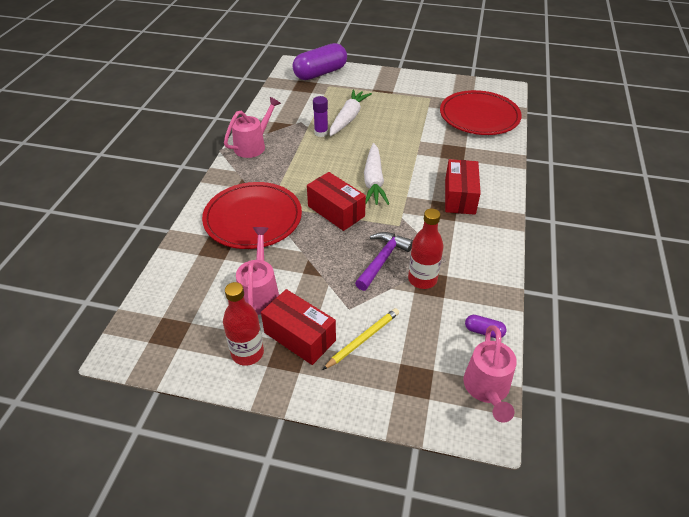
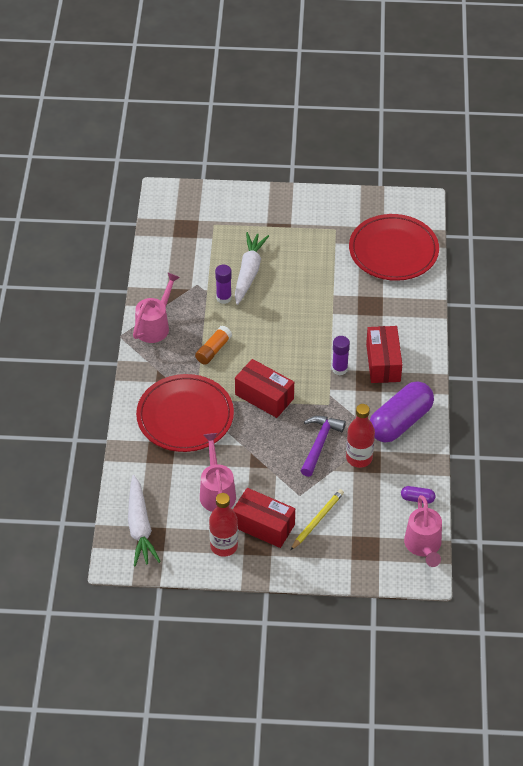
camera: 10 degrees left, 5 degrees up
(299, 169) = (213, 350): none -> orange glue stick
(320, 73) = (199, 204): purple capsule -> purple capsule (400, 422)
(374, 181) = (294, 355): white carrot -> white carrot (140, 527)
(415, 197) = (339, 369): none -> purple glue stick

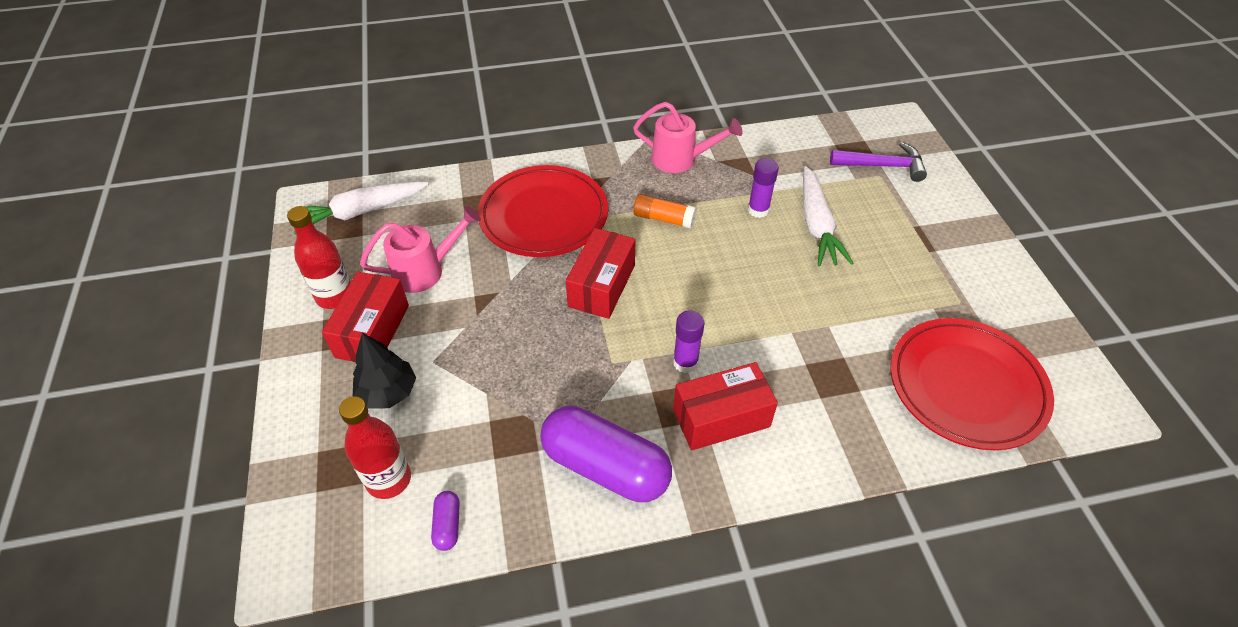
camera: 75 degrees right, 0 degrees up
(248, 272) = (817, 225): white carrot -> white carrot turned 90 degrees clockwise
(317, 520) = (388, 392): yellow pencil -> black tree
(319, 443) = (533, 366): purple hammer -> purple hammer (883, 166)
(359, 458) = (517, 423): red bottle -> red bottle (389, 479)
(423, 546) = (346, 555): pink watering can -> none

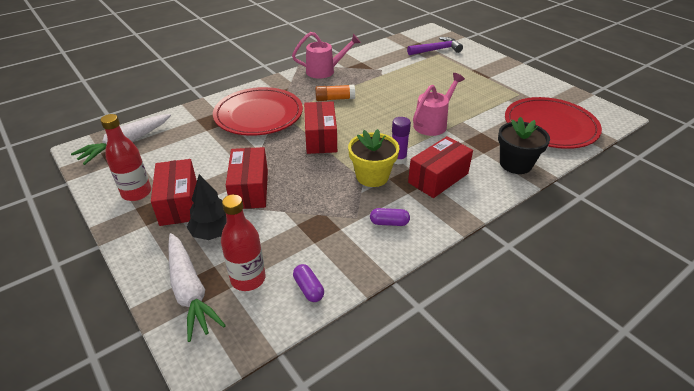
camera: 25 degrees left, 10 degrees down
(425, 270) = (196, 161): pink watering can -> pink watering can (433, 123)
(464, 341) = (250, 189): none -> red box
(605, 467) = (389, 223): purple capsule -> purple capsule, size x0.42
(631, 379) = (372, 176): none -> yellow flower pot
(758, 210) = (386, 82): purple glue stick -> none
(817, 225) = (422, 81): white carrot -> white carrot (190, 290)
(855, 438) = (515, 164): none -> black flower pot

